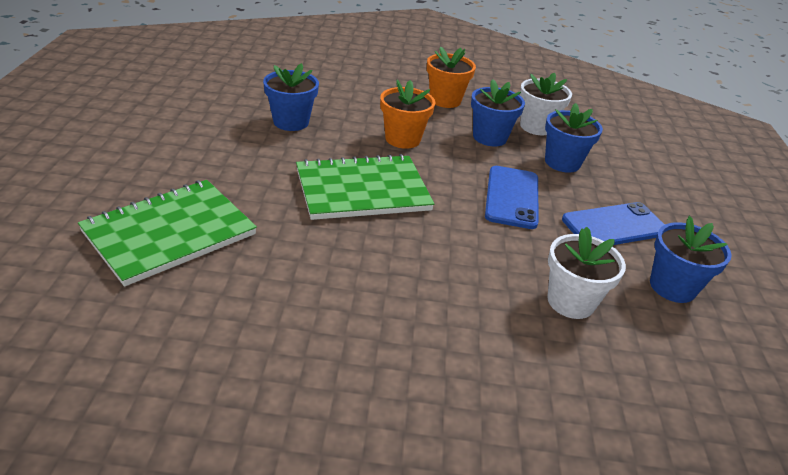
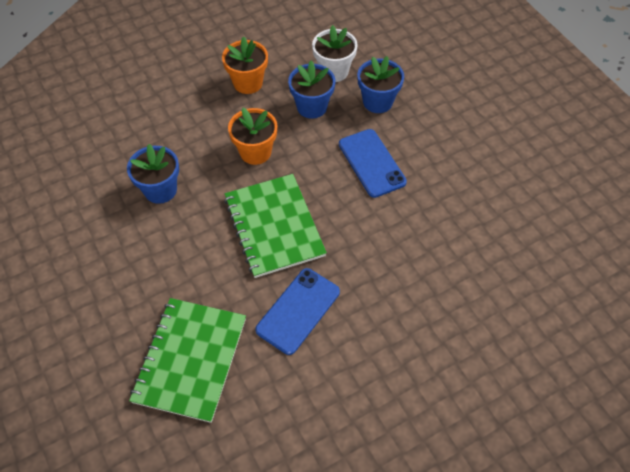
camera: 30 degrees left, 20 degrees up
(362, 190) = (274, 226): green notebook -> green notebook turned 60 degrees counterclockwise
(570, 301) = (467, 235): white flower pot -> none
(614, 226) = (449, 146): blue phone -> blue phone (298, 311)
(672, 287) = (512, 180): blue flower pot -> none

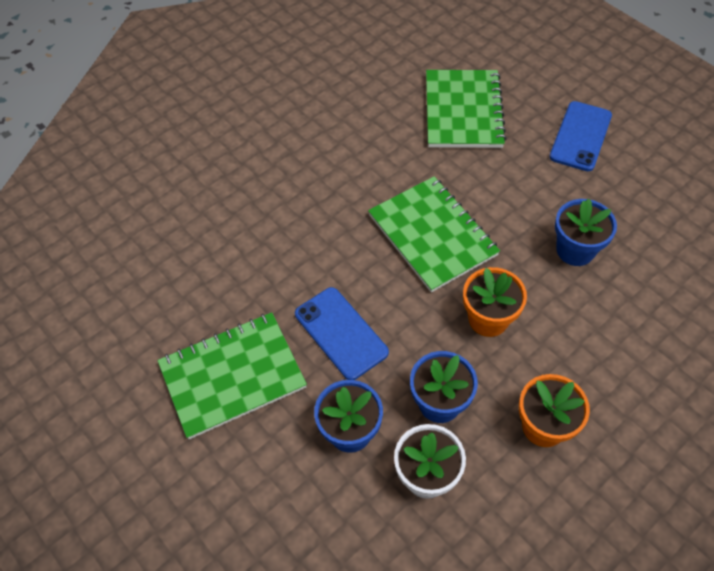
camera: 170 degrees right, 0 degrees up
(298, 311) = (382, 163): blue phone -> blue phone (580, 136)
(458, 149) = (232, 376): none -> green notebook

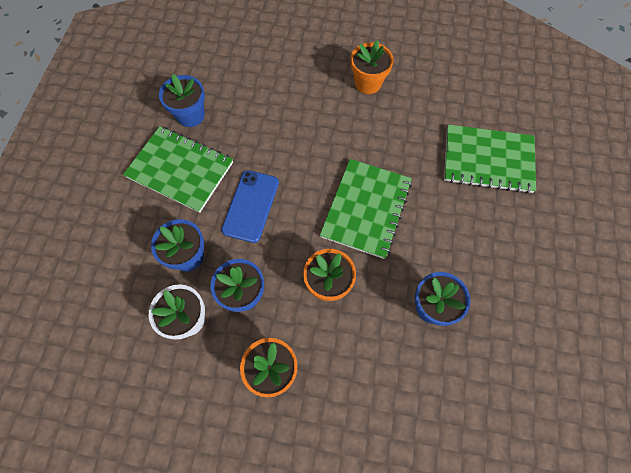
camera: 50 degrees right, 10 degrees up
(169, 323) = (190, 115): none -> blue flower pot
(292, 142) = (368, 83): none -> orange flower pot
(463, 111) = (488, 160): green notebook -> green notebook turned 45 degrees clockwise
(580, 136) = (540, 249): blue phone -> none

